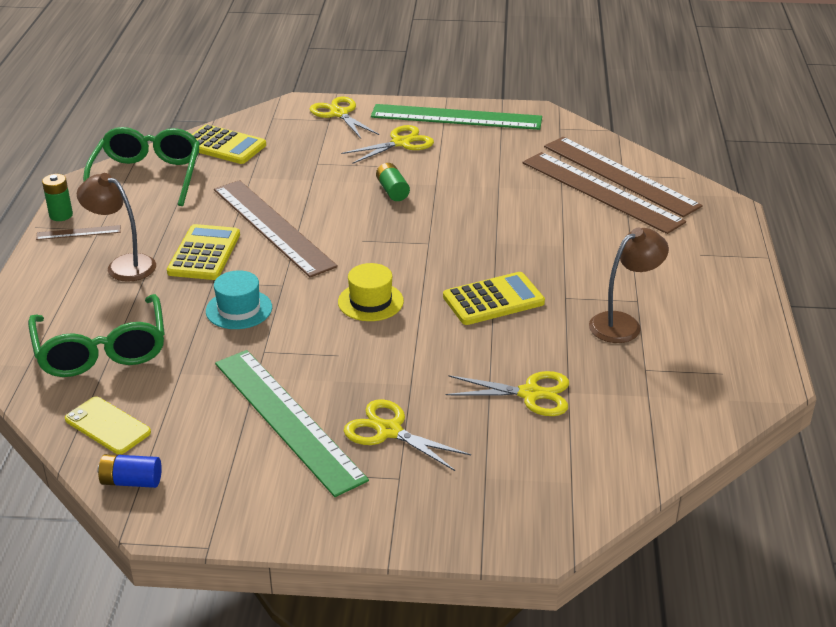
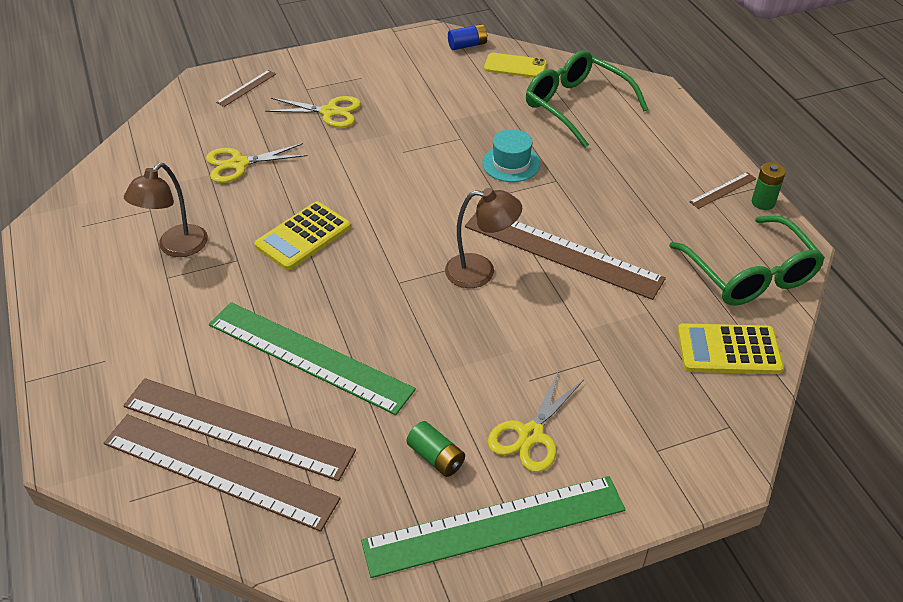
camera: 155 degrees right, 10 degrees up
(123, 265) = (645, 172): brown lamp -> brown lamp (480, 271)
(204, 253) = (592, 204): yellow calculator -> none
(287, 419) = (404, 100): green ruler -> green ruler (309, 356)
(339, 114) = (656, 469): yellow scissors -> none
(370, 301) = (410, 202): yellow hat -> none
(392, 191) = (482, 343): green battery -> green battery (436, 457)
(480, 505) = (246, 88): none -> brown ruler

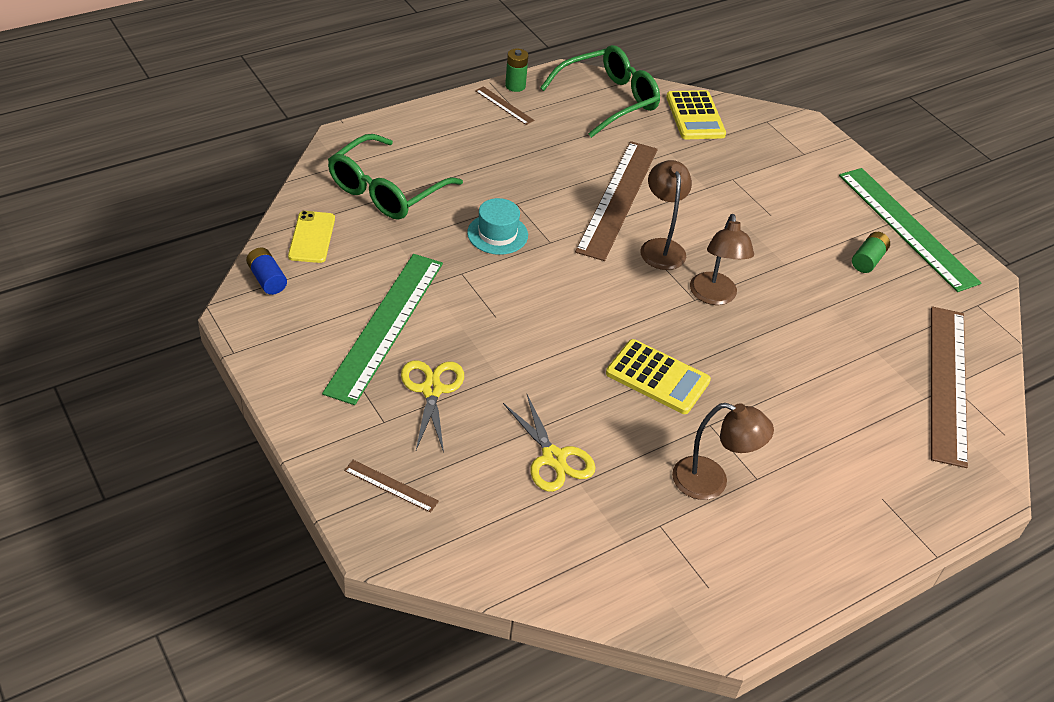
camera: 105 degrees left, 0 degrees up
(237, 428) = (903, 380): brown ruler -> none
(309, 356) = (808, 347): green ruler -> green ruler (385, 325)
(399, 297) = (714, 296): none -> brown lamp
(531, 435) = (822, 212): yellow scissors -> none

